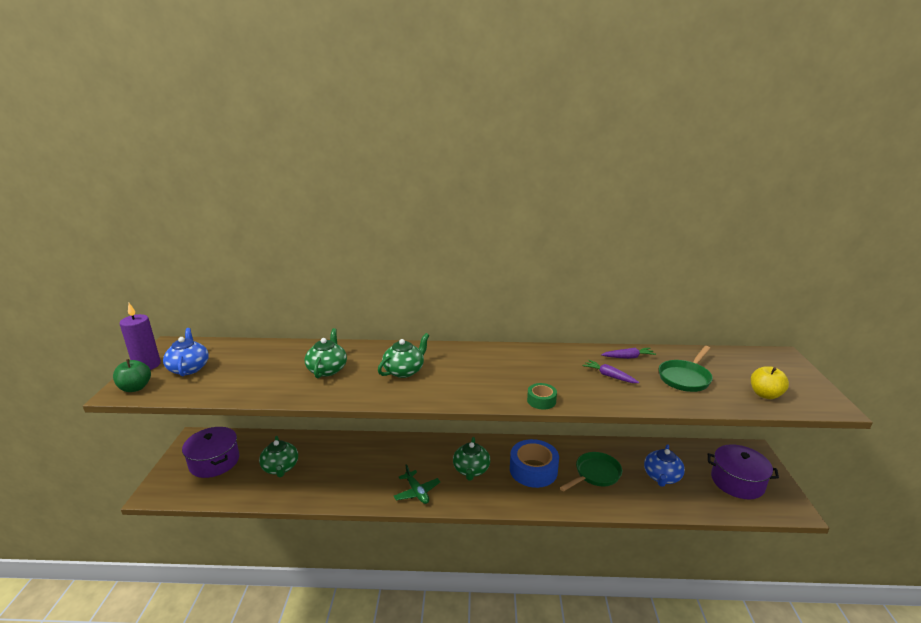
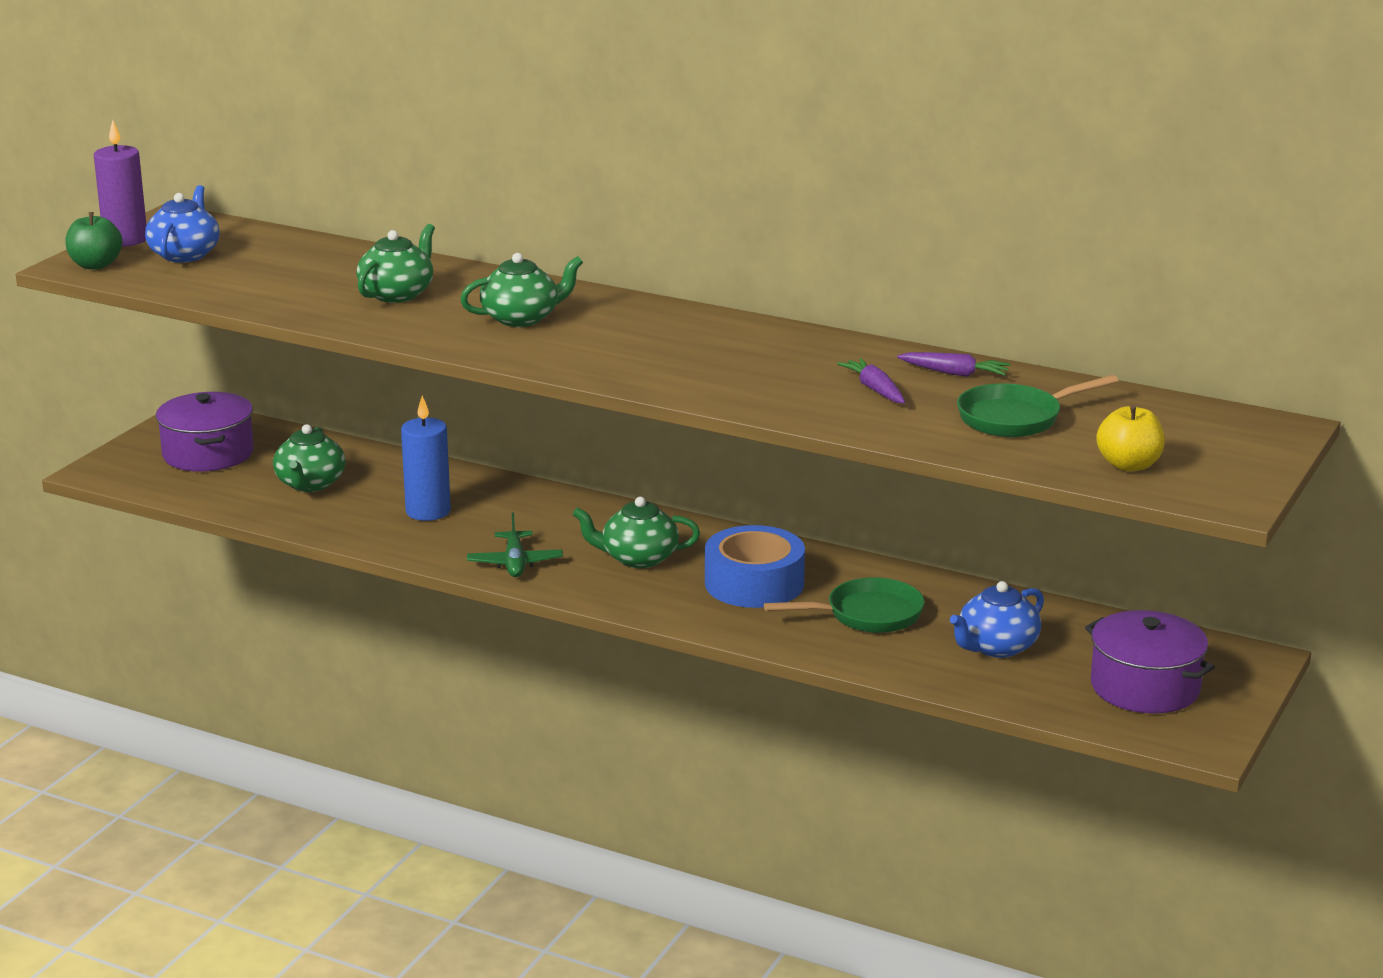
camera: 25 degrees right, 0 degrees up
(352, 469) = (428, 511): none -> blue candle
(471, 470) = (638, 558): green teapot -> green teapot turned 60 degrees clockwise
(541, 400) = (705, 395): green tape -> none

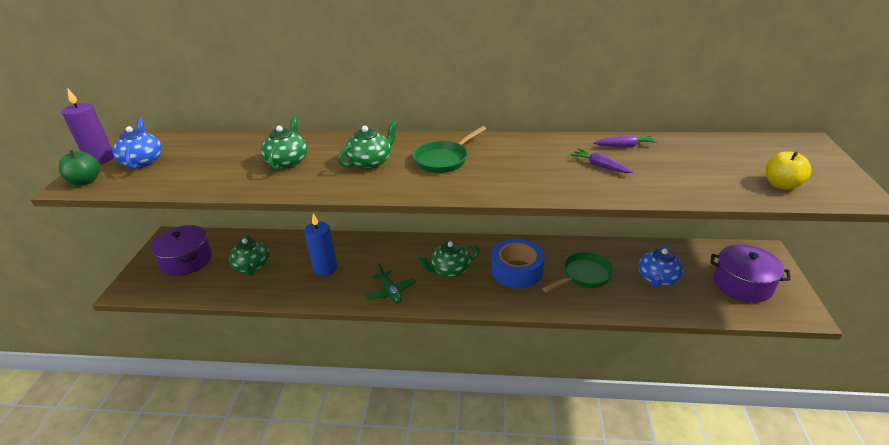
camera: 20 degrees left, 10 degrees up
(1015, 418) = (688, 167): green pan -> green pan (443, 160)

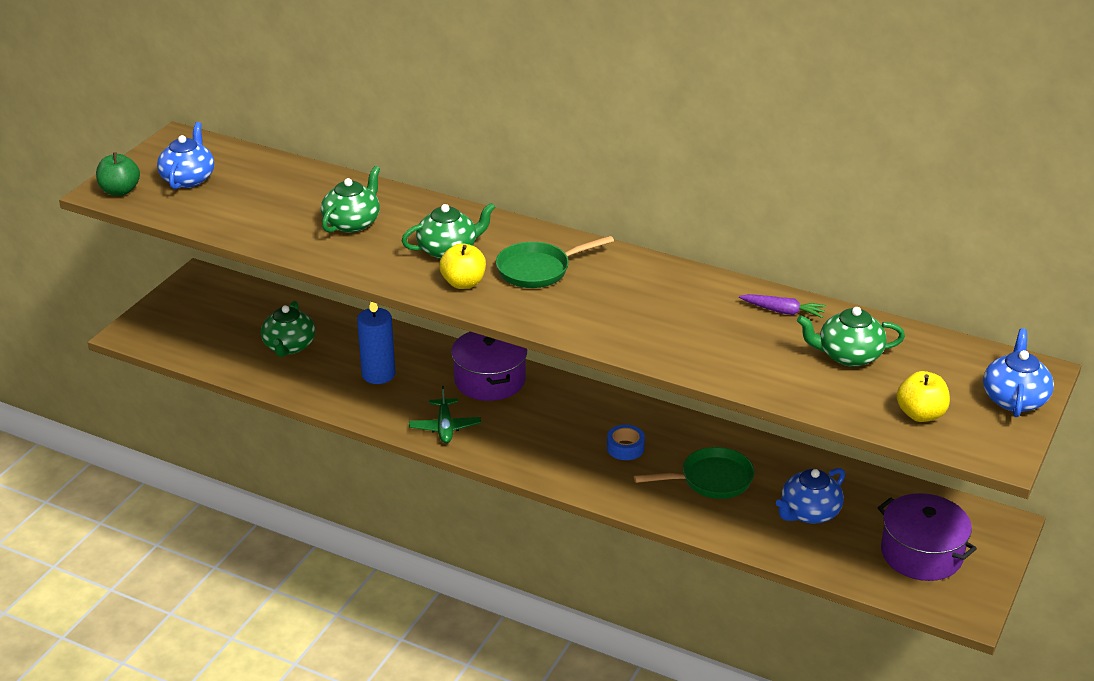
camera: 20 degrees right, 0 degrees up
(100, 159) = (142, 162): purple candle -> none
(187, 260) = (211, 315): purple pot -> purple pot (490, 380)
(396, 180) = (463, 283): none -> yellow apple
(450, 270) = (537, 422): green teapot -> green teapot (848, 355)
(517, 270) = (625, 448): blue tape -> blue tape, size x0.50
(600, 166) = (722, 330): purple carrot -> none
(819, 160) = (1014, 399): none -> blue teapot

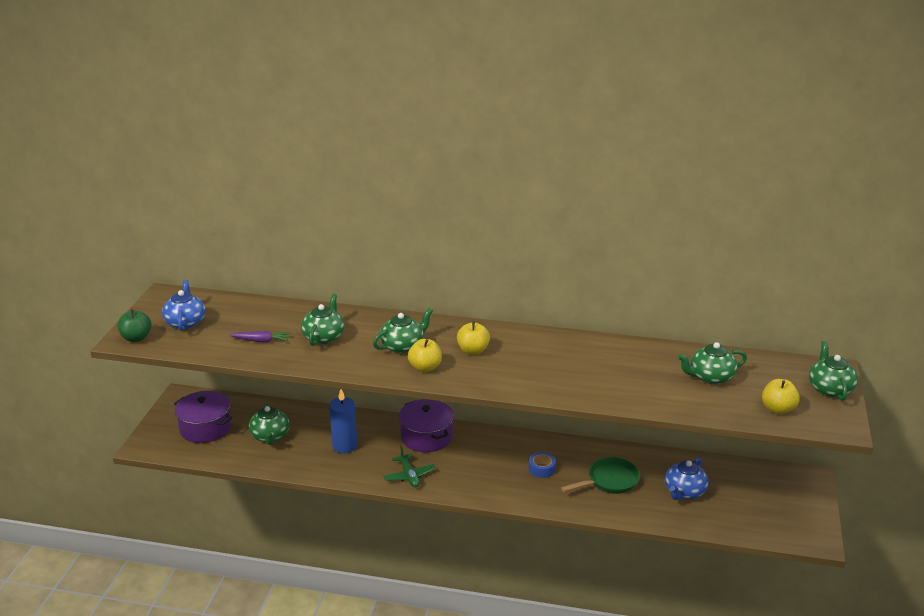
camera: 15 degrees left, 5 degrees down
(538, 270) = (473, 351): green pan -> yellow apple
(783, 311) = (652, 354): purple carrot -> purple carrot (261, 341)
(921, 553) = (769, 506): purple pot -> purple pot (205, 428)
(1014, 399) = (830, 389): blue teapot -> green teapot

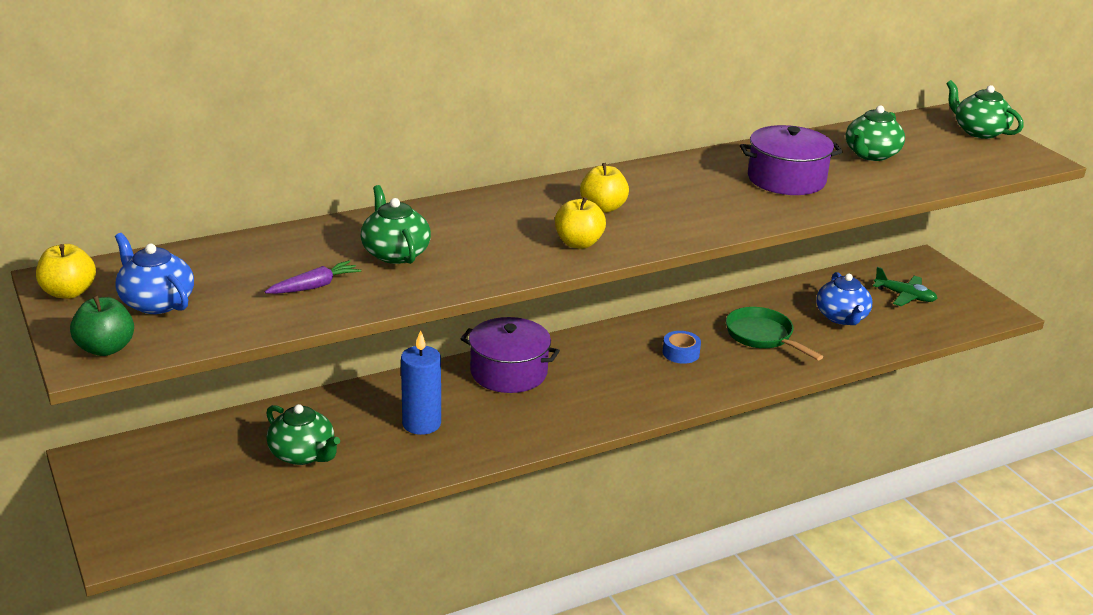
camera: 40 degrees left, 0 degrees up
(205, 428) = (189, 484): purple pot -> purple pot (786, 179)
(403, 346) = (513, 230): green teapot -> none
(409, 476) = (547, 423): green plane -> green plane (904, 296)
(610, 481) = (762, 336): green pan -> green pan turned 60 degrees counterclockwise
(778, 409) = (969, 162): yellow apple -> yellow apple (69, 292)

